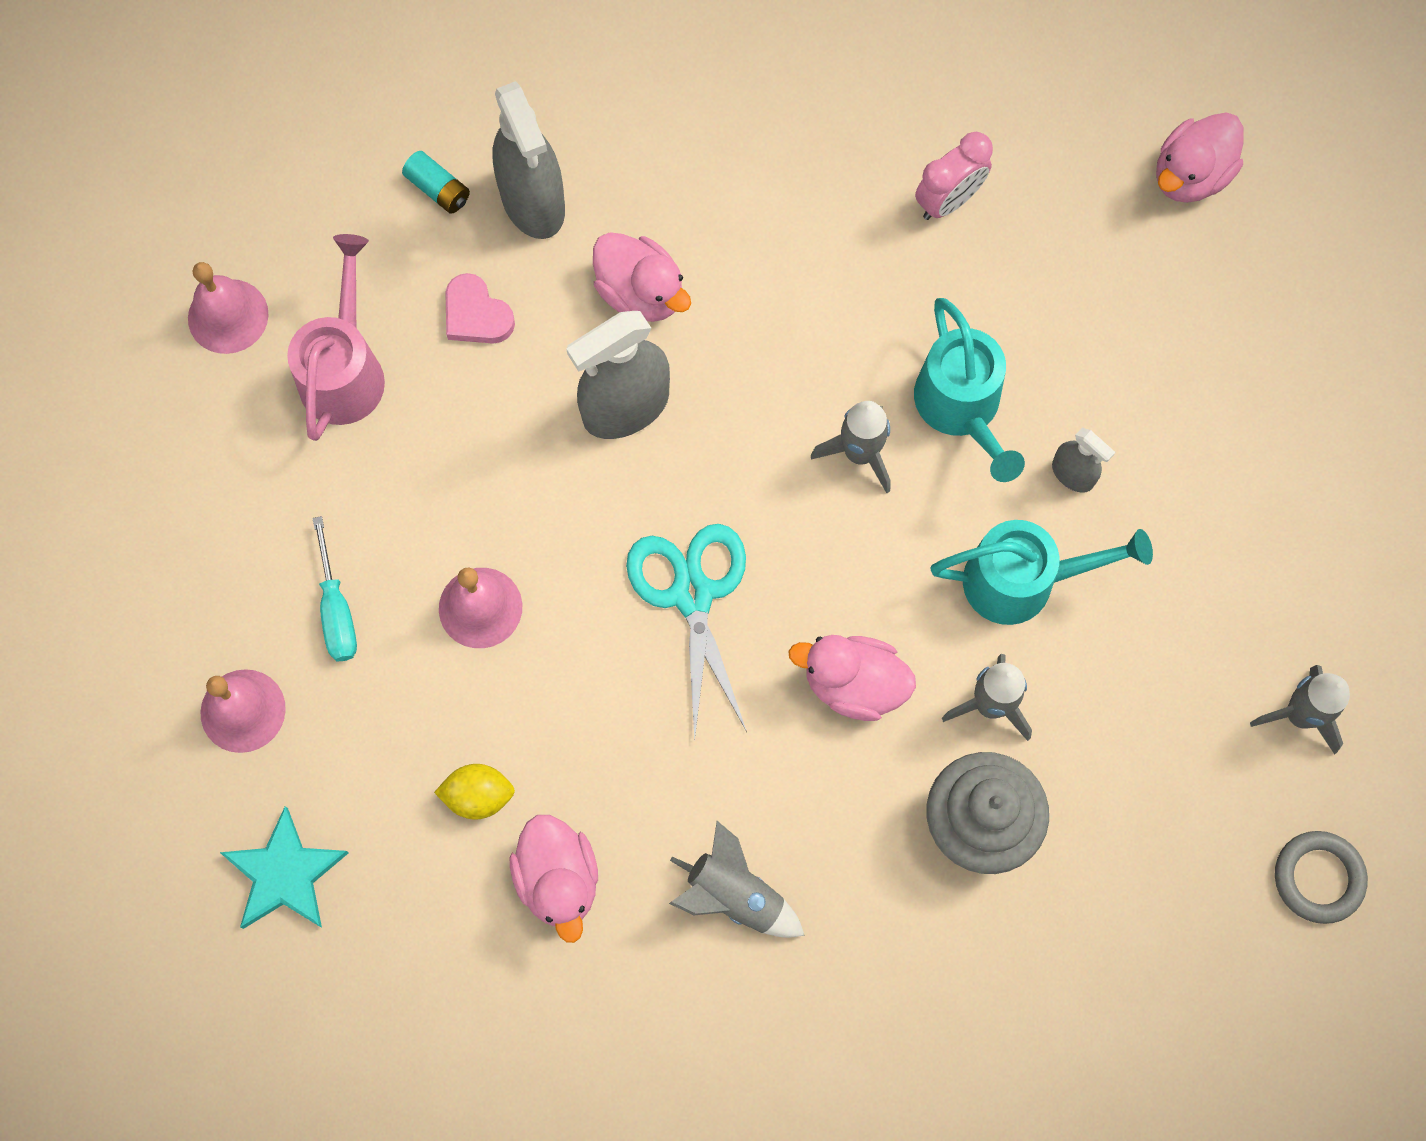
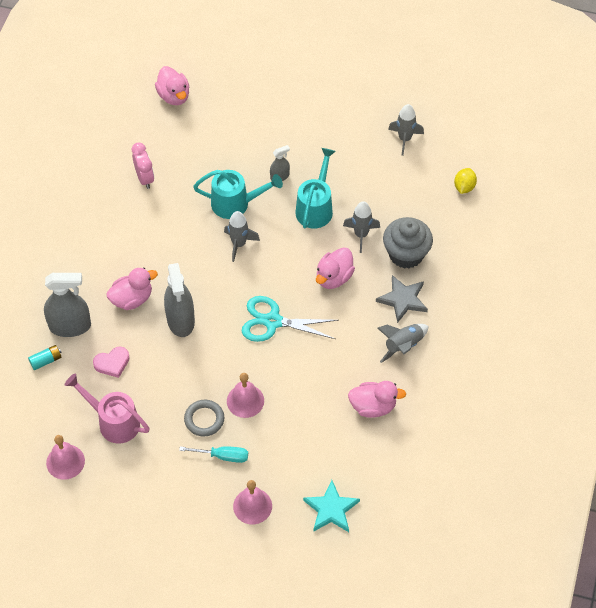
camera: 70 degrees left, 15 degrees down
(478, 796) = (326, 425): yellow lemon -> yellow lemon (464, 187)
(855, 855) = (403, 299): none -> grey star
(1318, 878) = (467, 155): grey ring -> grey ring (204, 419)

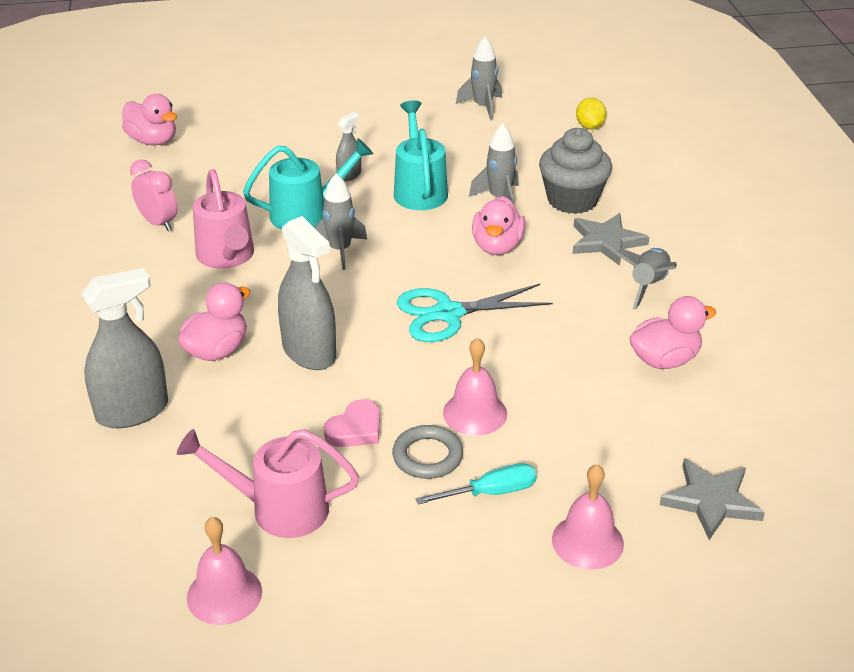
camera: 25 degrees left, 20 degrees down
(46, 360) = (113, 467): turquoise battery -> none
(112, 363) = (231, 435): pink heart -> pink heart (355, 429)
(171, 224) = (227, 257): none -> pink watering can
(331, 509) = (711, 501): turquoise star -> grey star

